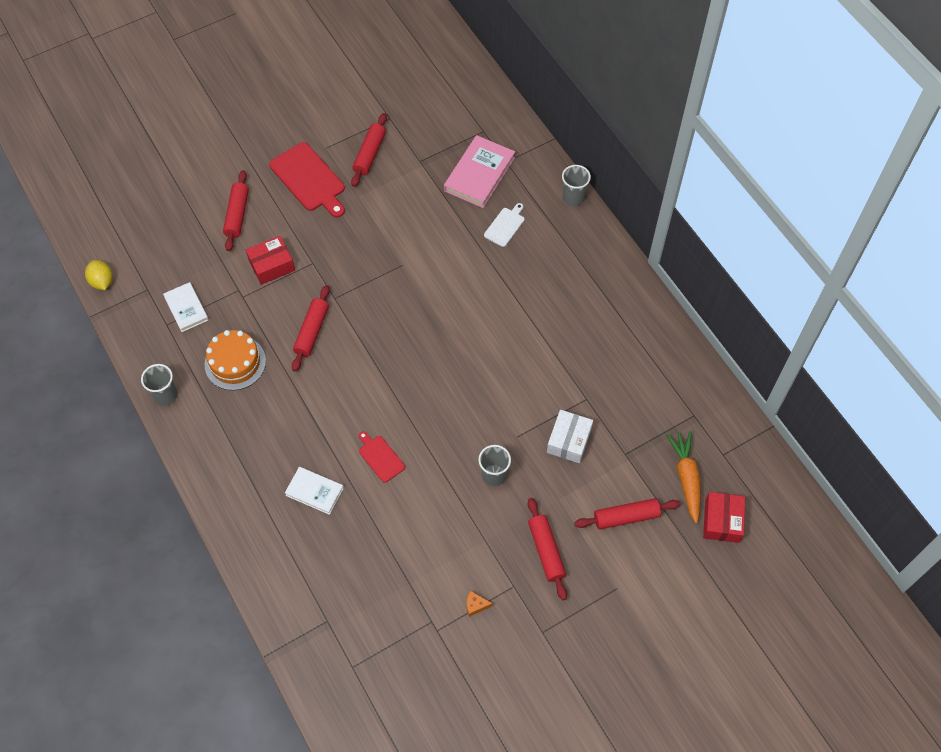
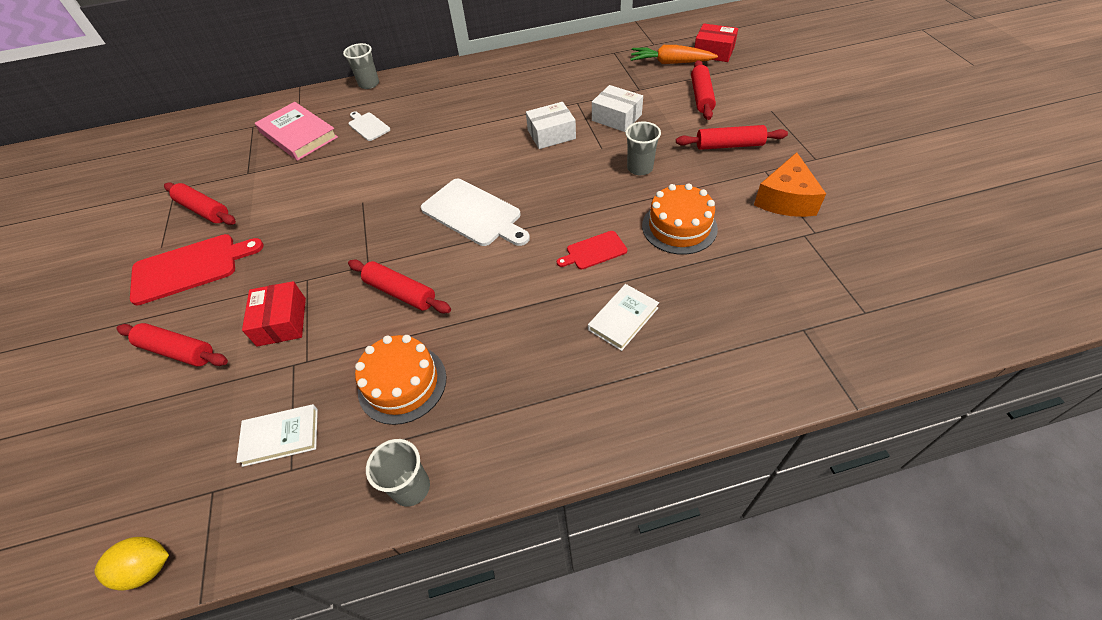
camera: 70 degrees left, 10 degrees down
(405, 355) = (474, 214): none -> white cutting board
(421, 519) = (679, 227): none -> orange cake
(476, 605) = (786, 199): orange cheese -> orange cheese, size x2.33
(528, 387) = (551, 134): none -> white box

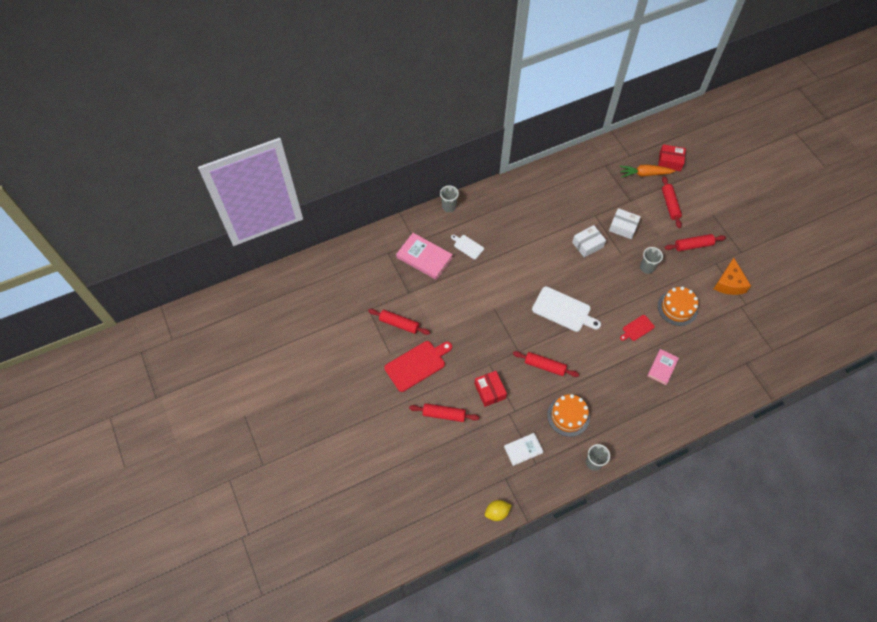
camera: 15 degrees left, 10 degrees up
(623, 319) = (662, 367): white book -> pink book

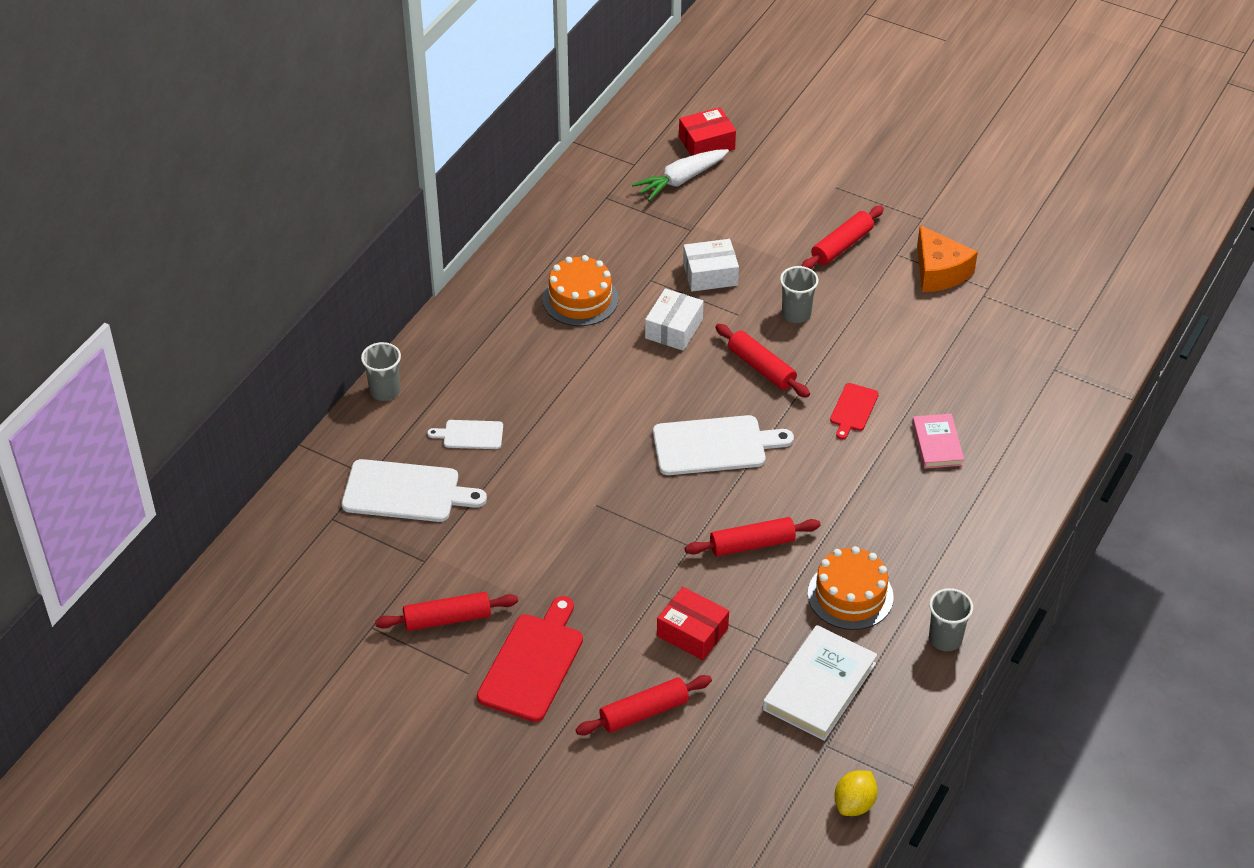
camera: 35 degrees left, 15 degrees down
(424, 257) = (406, 492): pink book -> white cutting board
(523, 449) = (819, 686): white book -> white book, size x1.61
(644, 174) = (681, 180): orange carrot -> white carrot
(670, 205) = (758, 205): red rolling pin -> red rolling pin (761, 368)
(677, 308) = (890, 347): orange cake -> orange cake (580, 299)

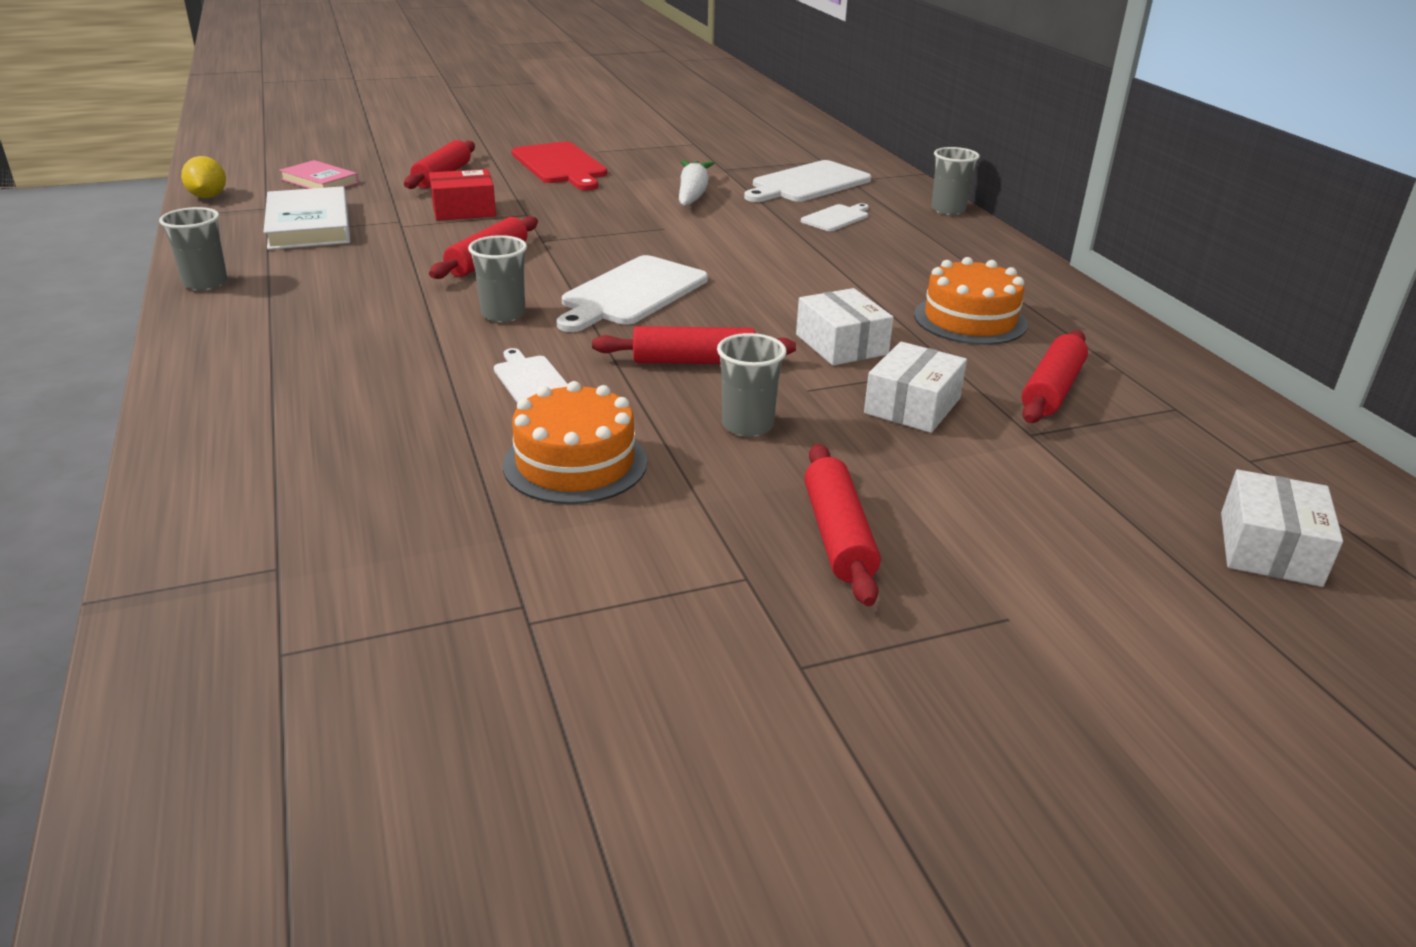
camera: 130 degrees right, 15 degrees down
(447, 619) = (655, 159): red rolling pin -> red rolling pin (1051, 390)
(681, 180) = (1171, 479): white carrot -> white carrot (693, 194)
(706, 143) = (1269, 548): red box -> white box
(806, 476) = (503, 314): none -> grey cup
(850, 595) = (344, 270): orange cake -> orange cake (575, 463)
(853, 409) = (531, 380): red cutting board -> white cutting board
(937, 444) = (380, 400): pink book -> pink book (319, 181)
(939, 272) = (643, 595): orange cheese -> none

